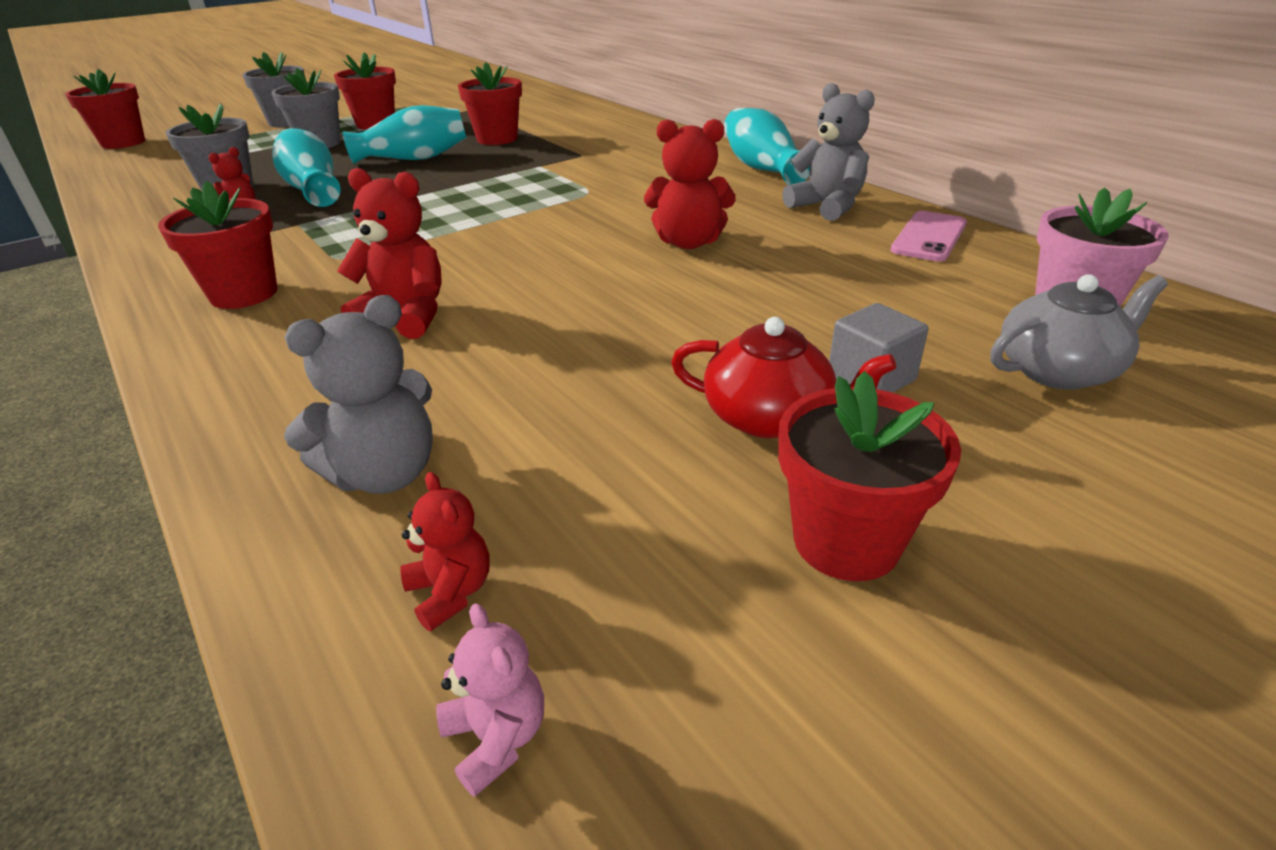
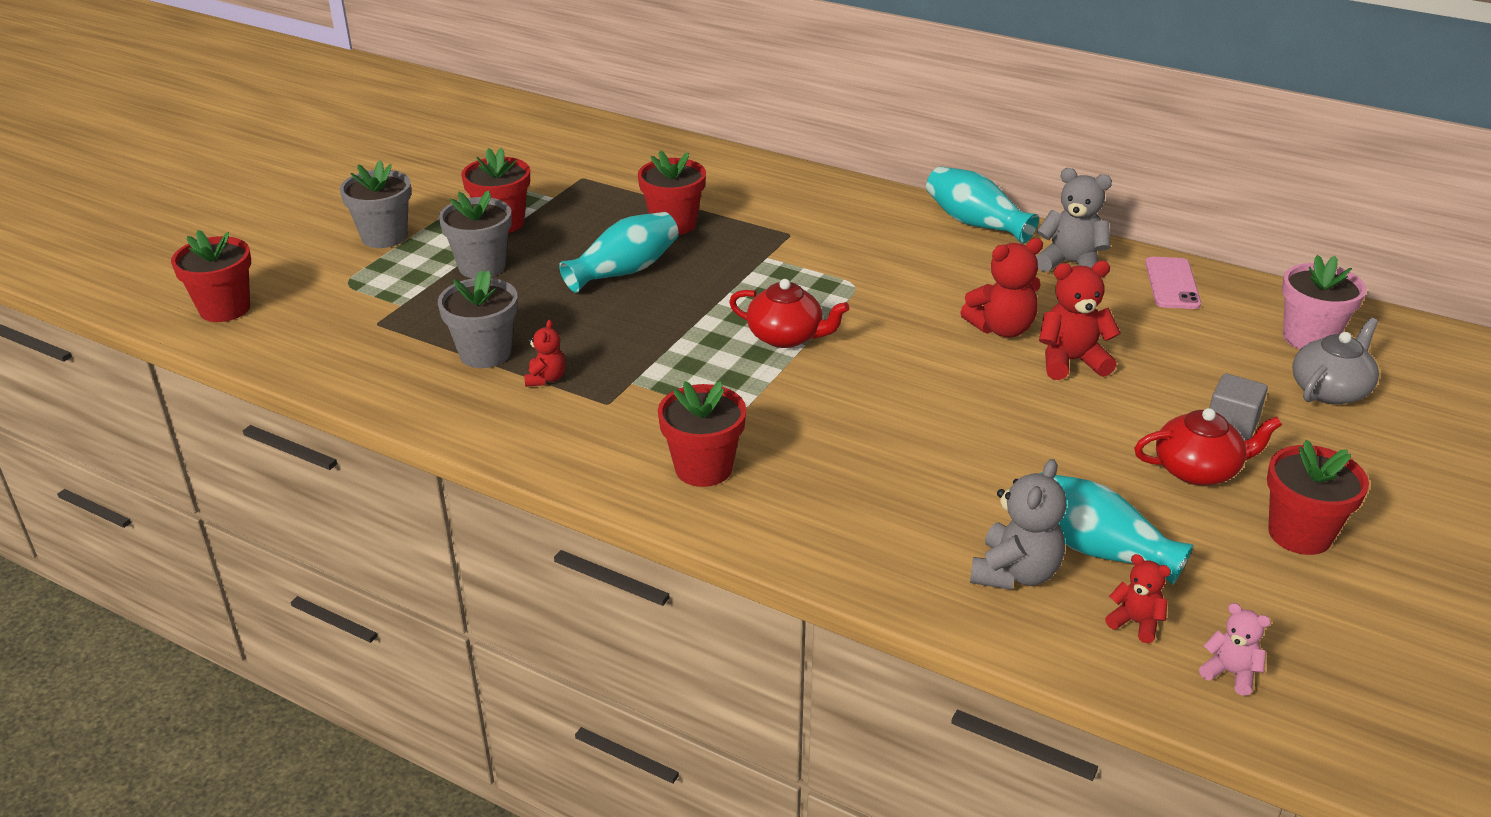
camera: 25 degrees left, 0 degrees up
(312, 189) = (578, 335): turquoise vase -> turquoise vase (1096, 549)
(405, 317) = (869, 456): red teddy bear -> red teddy bear (1071, 361)
(473, 216) = (786, 337): none -> red teapot

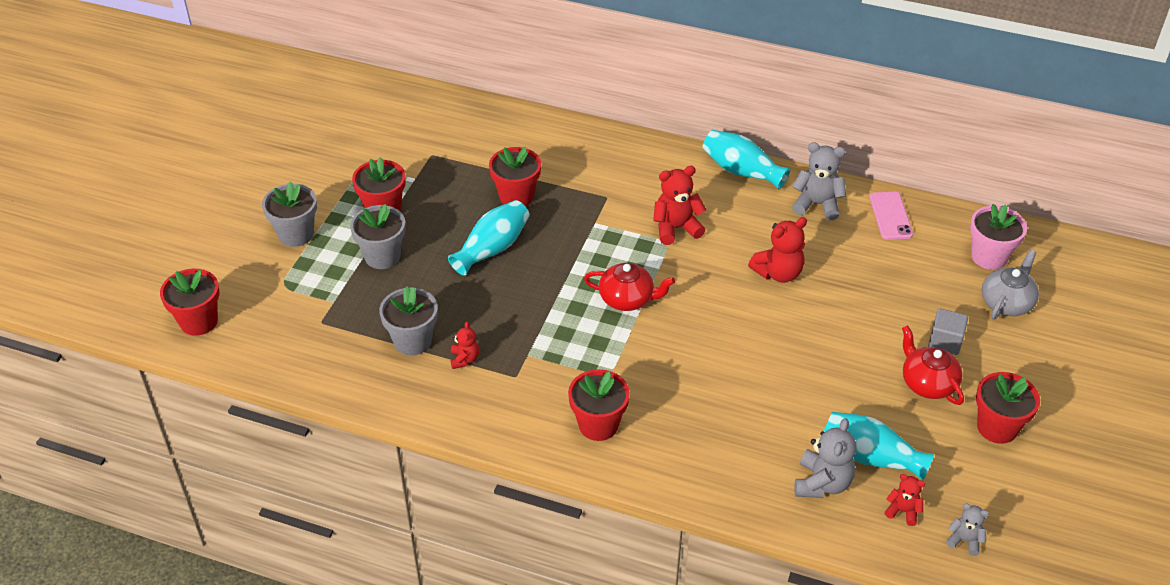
camera: 10 degrees left, 10 degrees up
(1071, 361) = (831, 298): red teddy bear -> red teddy bear (676, 228)
(1198, 470) = (927, 383): red teapot -> red teapot turned 105 degrees counterclockwise
(1230, 673) = (964, 540): pink teddy bear -> grey teddy bear

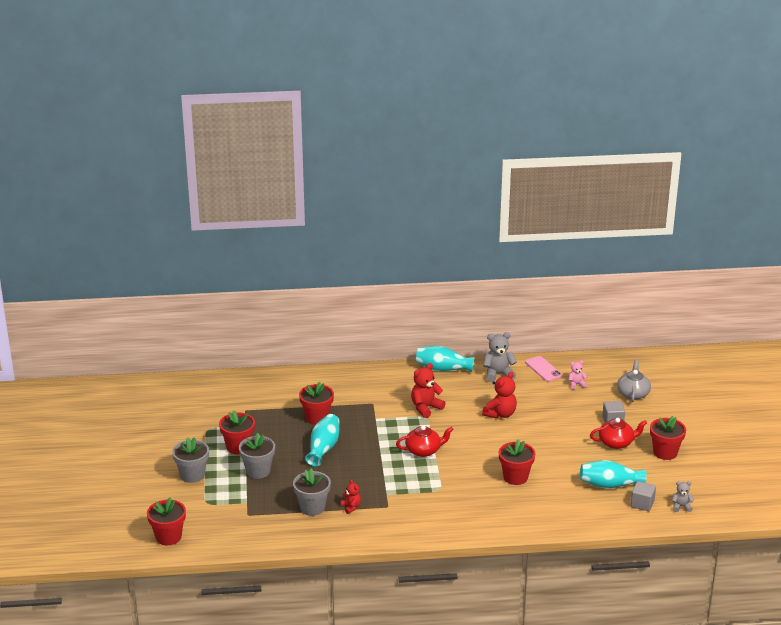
camera: 25 degrees left, 15 degrees down
(598, 425) = (453, 515): red flower pot -> red flower pot (515, 477)
(822, 483) = (593, 504): grey teddy bear -> none
(903, 511) = (642, 504): red teddy bear -> grey cube
(925, 258) = (576, 384): none -> pink teddy bear
(927, 383) = (616, 443): red teapot -> red teapot turned 135 degrees clockwise
(989, 257) = (609, 374): pink flower pot -> none

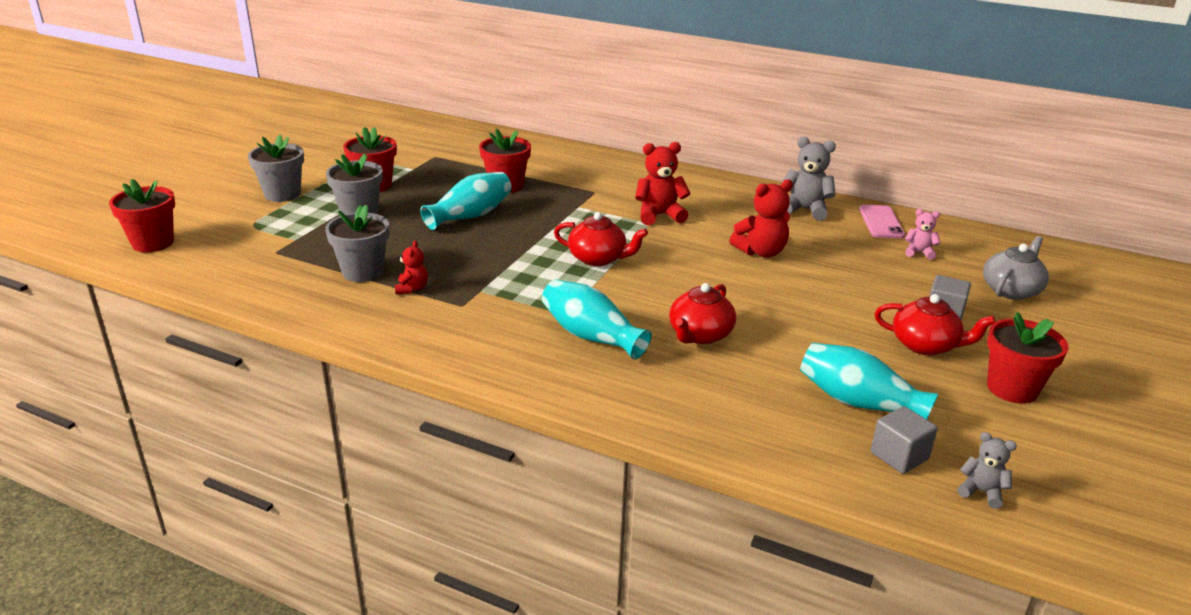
camera: 30 degrees right, 0 degrees up
(443, 369) = (731, 185): turquoise vase -> turquoise vase (591, 336)
(515, 477) = (699, 335): red flower pot -> red teapot

